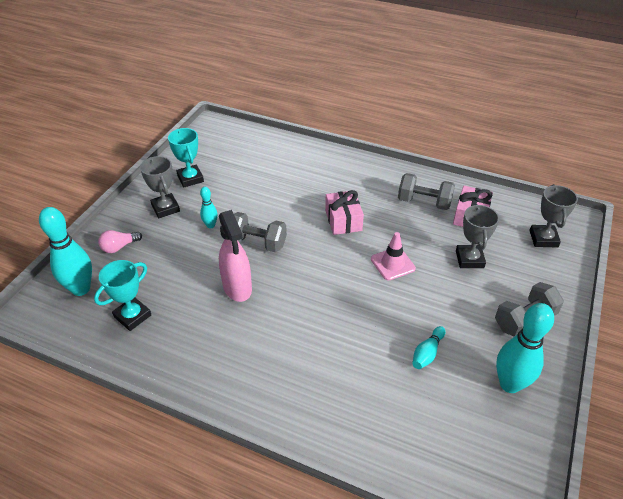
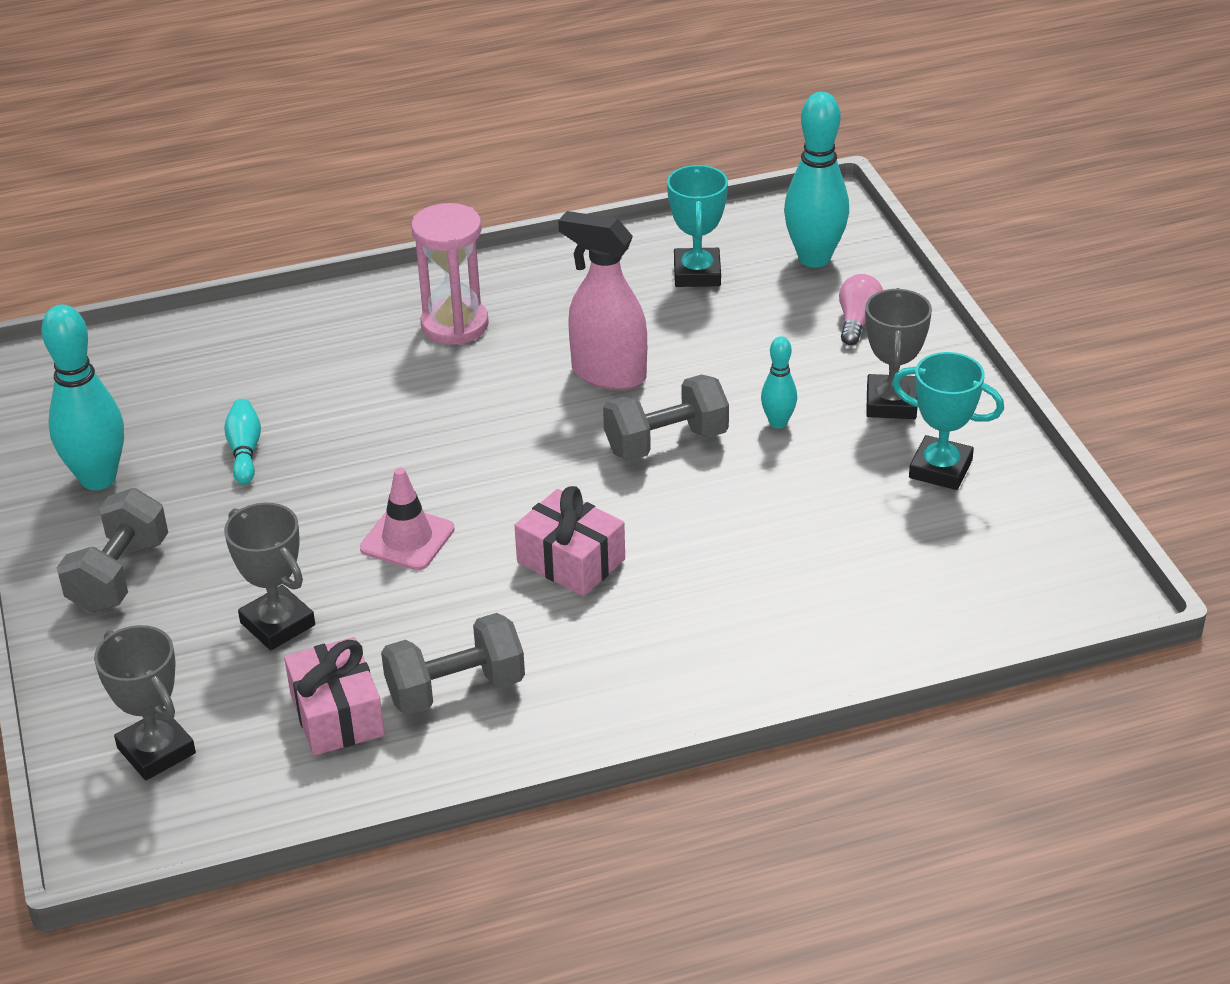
camera: 140 degrees right, 5 degrees down
(165, 208) = (891, 403): grey trophy -> grey trophy turned 75 degrees clockwise
(265, 364) = (455, 325): none -> pink hourglass

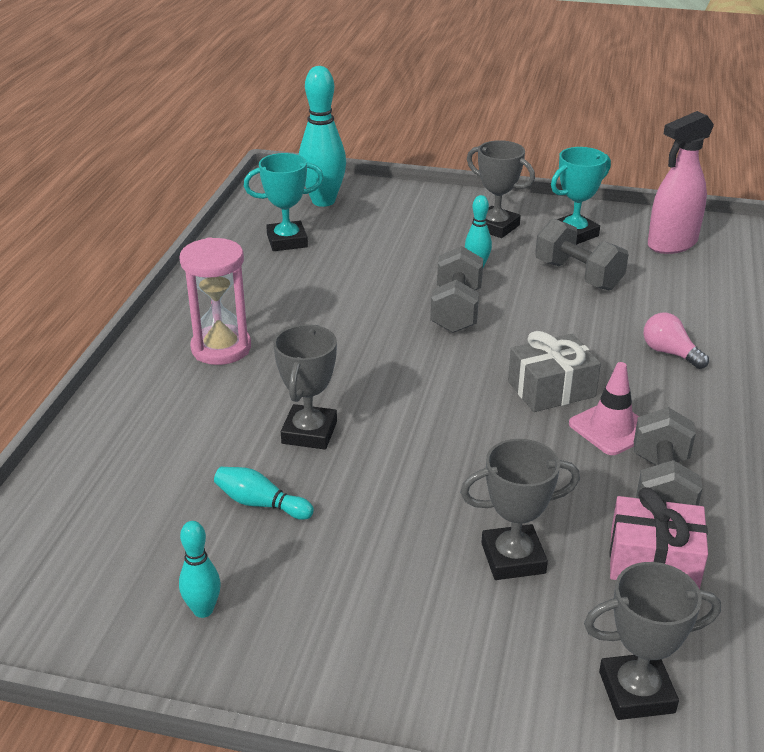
camera: 60 degrees left, 5 degrees down
(98, 479) = (203, 610): turquoise bowling pin -> turquoise bowling pin, size x0.51
(119, 575) = (363, 640): grey dumbbell -> grey dumbbell (578, 275)
(366, 435) = (309, 432): none -> grey trophy
(407, 539) = (461, 454): pink traffic cone -> pink traffic cone (611, 428)
(571, 561) = (551, 389): pink gift -> grey gift
(608, 374) = (356, 307): pink spray bottle -> pink spray bottle (671, 244)
(697, 273) = (287, 241): turquoise trophy -> turquoise trophy turned 45 degrees counterclockwise
(857, 321) = (404, 210): pink light bulb -> pink light bulb (669, 353)

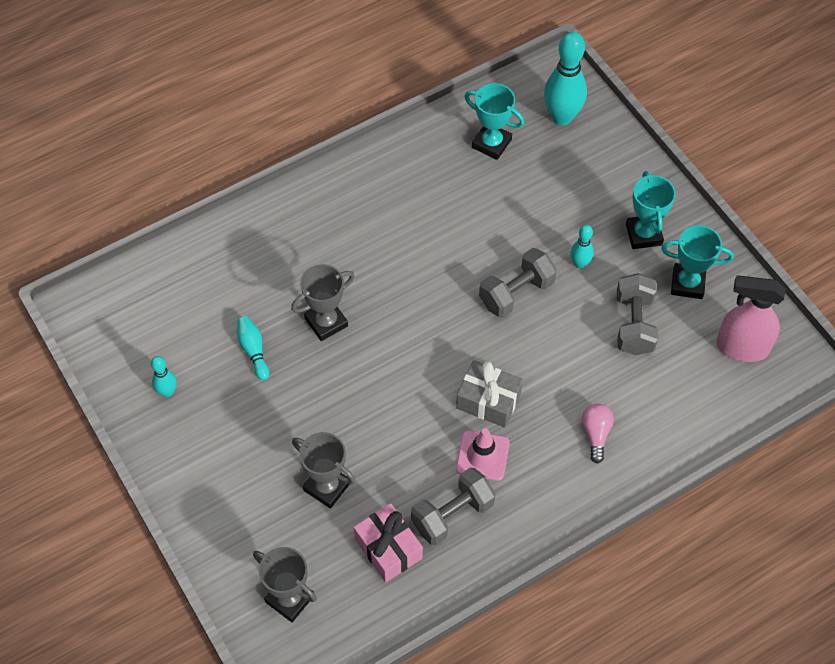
camera: 45 degrees right, 25 degrees up
(221, 348) = (350, 217): pink hourglass -> none
(496, 227) = (643, 234): grey trophy -> turquoise trophy

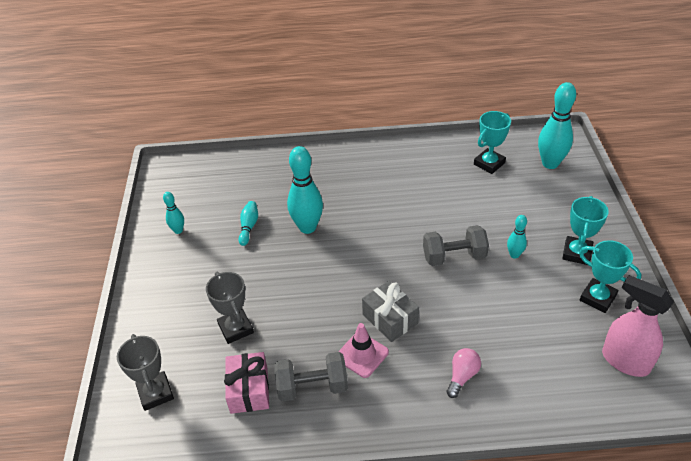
camera: 30 degrees right, 15 degrees down
(326, 322) = (307, 227): grey trophy -> turquoise bowling pin
(491, 143) = (489, 163): turquoise trophy -> turquoise trophy turned 75 degrees clockwise
(634, 324) = (537, 310): grey dumbbell -> none

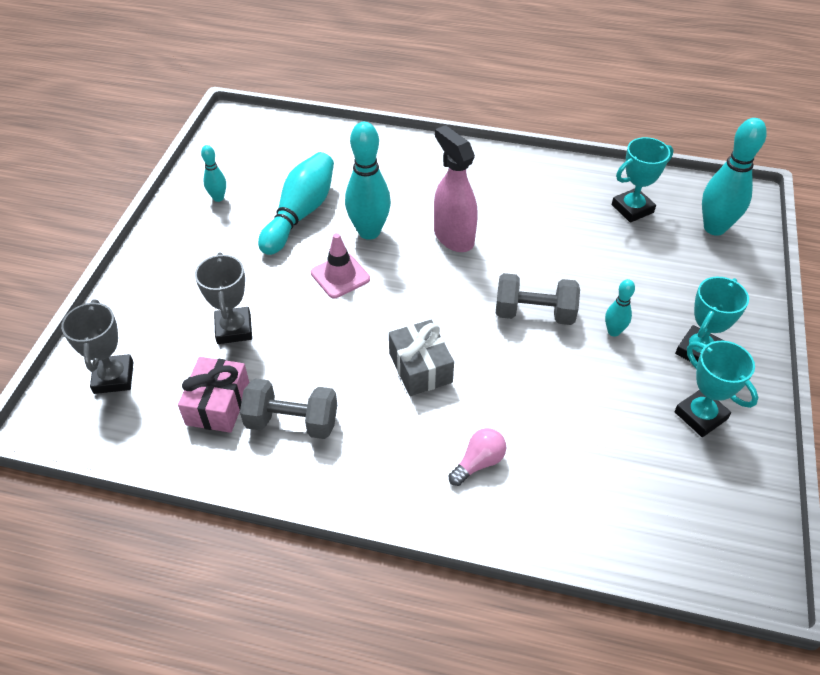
camera: 15 degrees right, 5 degrees up
(249, 227) = (300, 214): turquoise bowling pin -> turquoise bowling pin, size x1.96
(362, 354) = (367, 401): pink traffic cone -> pink traffic cone (340, 276)
(624, 361) = (700, 506): pink spray bottle -> pink spray bottle (453, 237)

